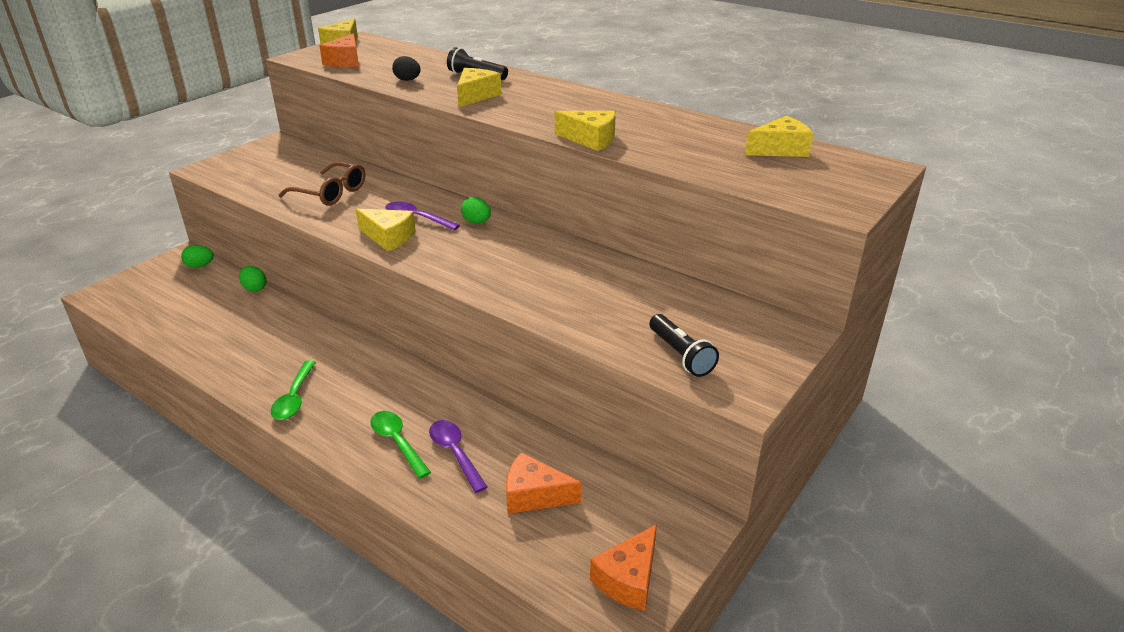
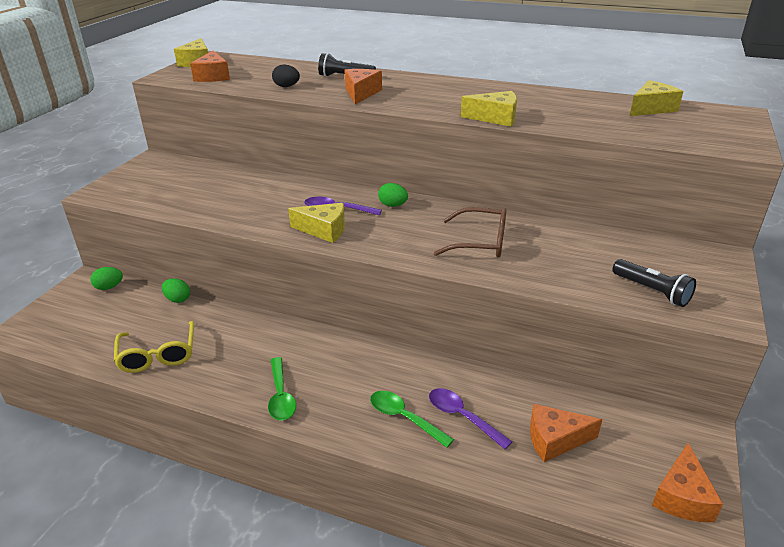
camera: 15 degrees left, 0 degrees up
(207, 338) = (158, 355): none -> yellow glasses
(331, 193) = (239, 198): brown glasses -> brown glasses (480, 242)
(476, 96) = (361, 93): yellow cheese -> orange cheese

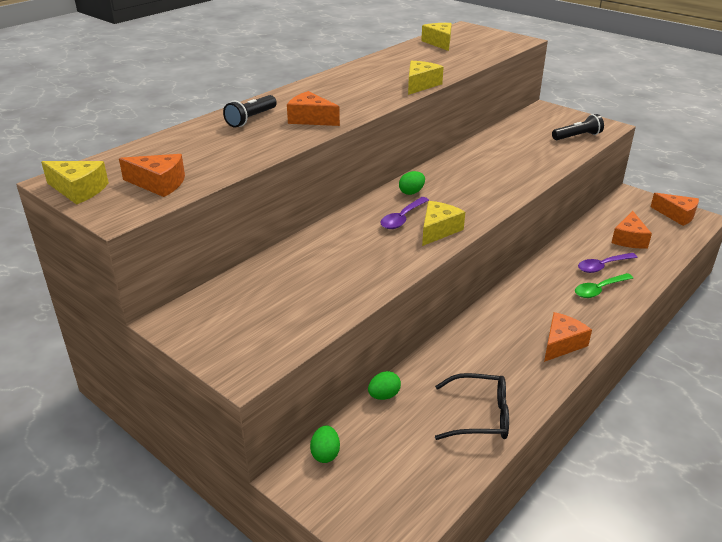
camera: 70 degrees left, 0 degrees up
(158, 355) = (480, 416): yellow glasses -> black glasses
(281, 396) = (561, 344): green spoon -> orange cheese
(286, 86) = (250, 148): black egg -> none
(480, 242) = (493, 171): brown glasses -> none

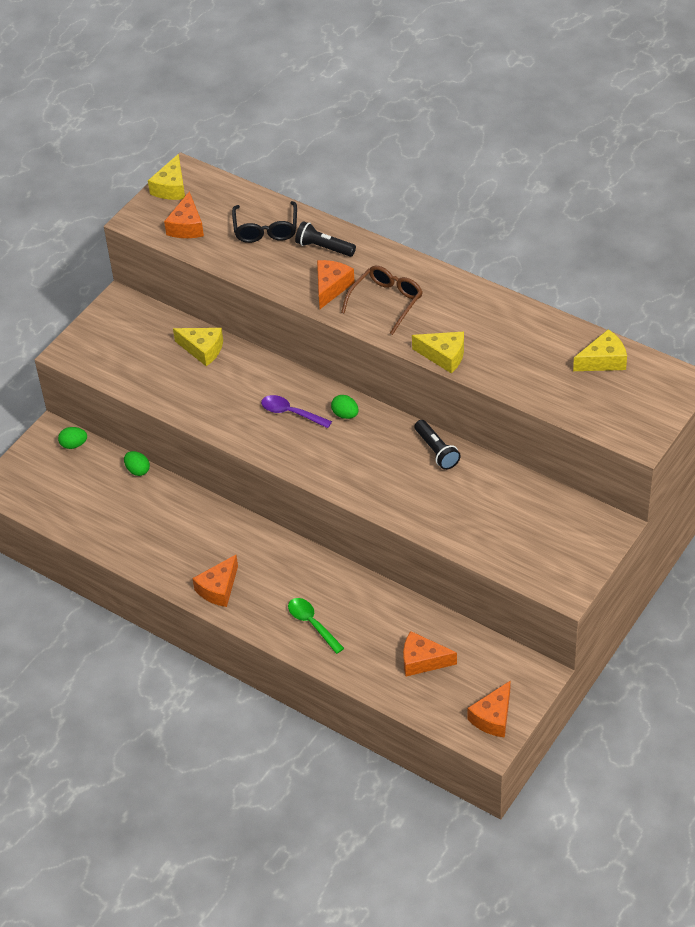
camera: 85 degrees right, 15 degrees up
(343, 100) = (386, 302): none -> brown glasses
(438, 230) = (273, 440): yellow cheese -> yellow cheese (203, 350)
(480, 416) = (120, 532): black glasses -> black glasses (266, 229)
(561, 344) = (218, 588): orange cheese -> orange cheese turned 90 degrees clockwise
(577, 136) = (523, 556): black flashlight -> black flashlight (436, 451)
(602, 266) = (358, 630): purple spoon -> none

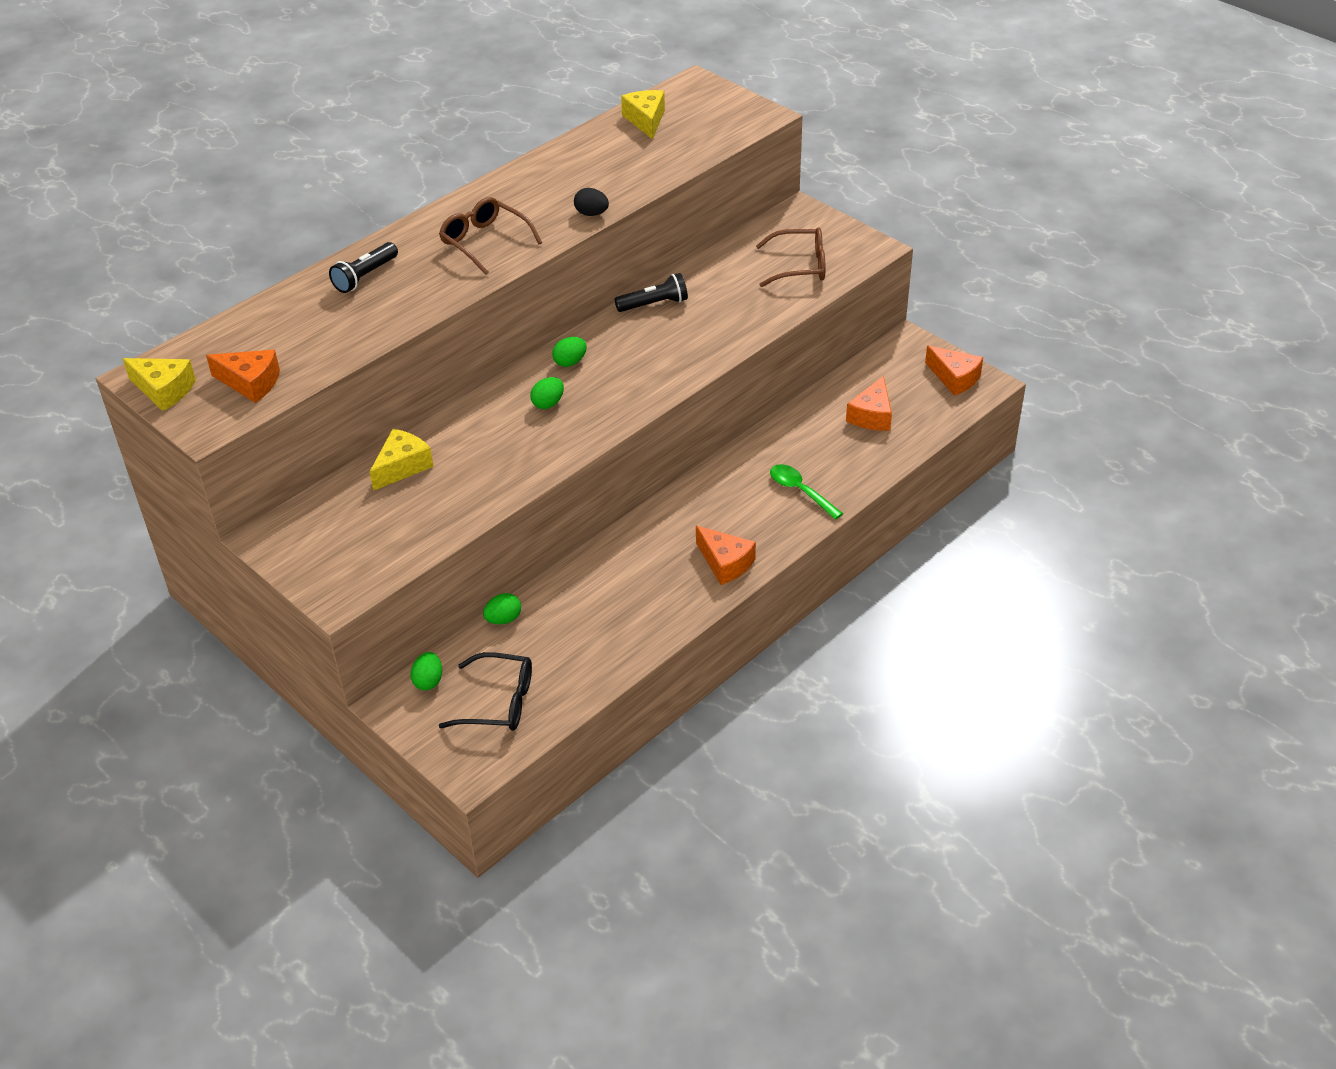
camera: 80 degrees left, 5 degrees down
(266, 229) = (302, 318): black glasses -> black glasses (498, 702)
(291, 413) = (548, 403): purple spoon -> green egg
(312, 624) = (800, 491): green spoon -> green spoon turned 75 degrees clockwise
(331, 287) = (437, 278): orange cheese -> none
(444, 356) = (591, 214): yellow cheese -> black egg
(521, 540) = (800, 266): none -> brown glasses

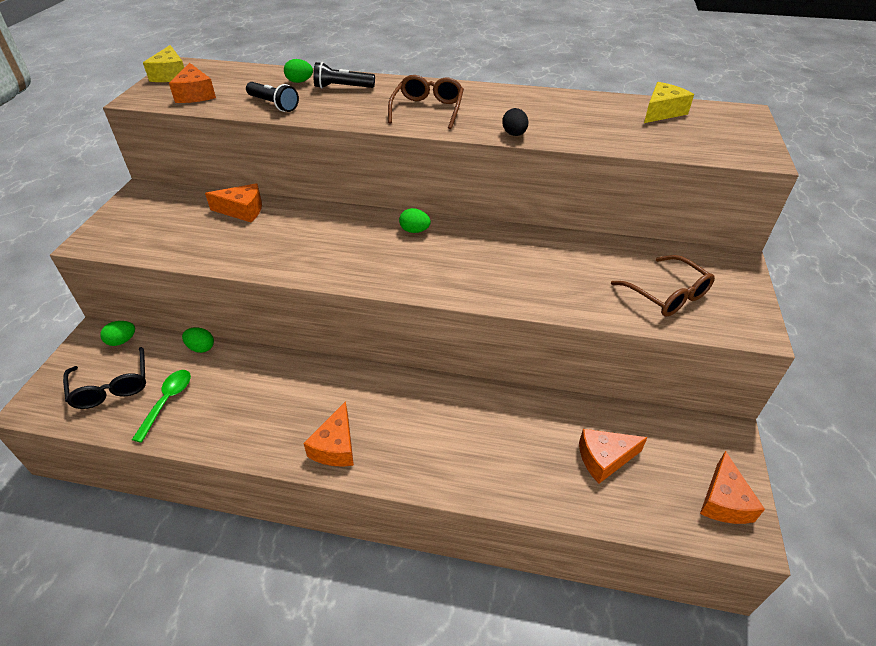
camera: 55 degrees right, 0 degrees up
(402, 466) = (242, 210): yellow cheese -> orange cheese
(548, 403) = (358, 241): green egg -> green egg (299, 82)
(654, 304) = (523, 239): black flashlight -> black flashlight (273, 104)
(800, 491) = (461, 455): green spoon -> green spoon (167, 401)

